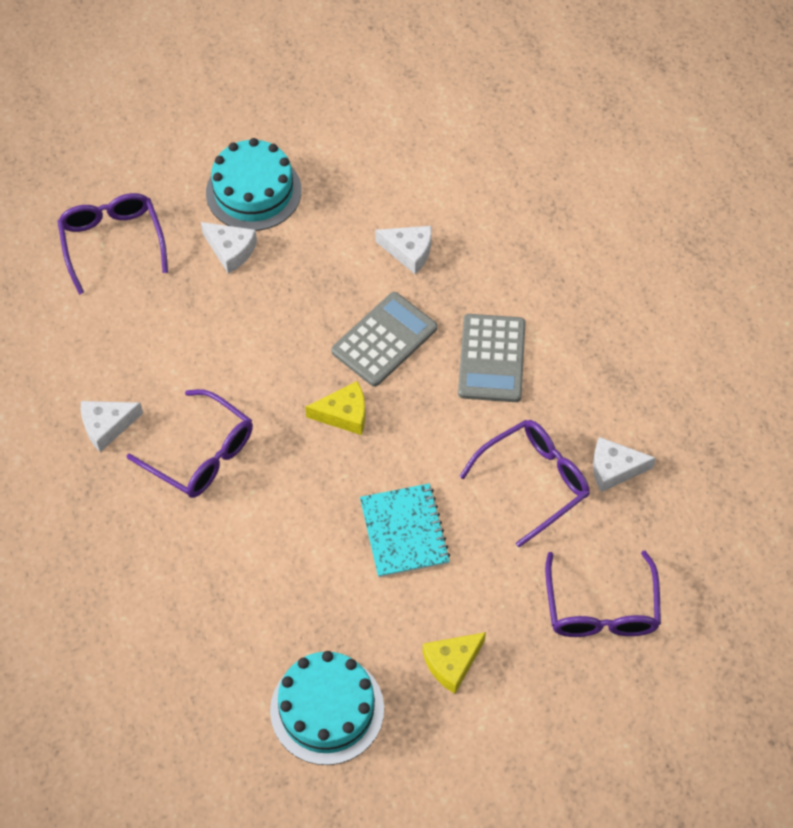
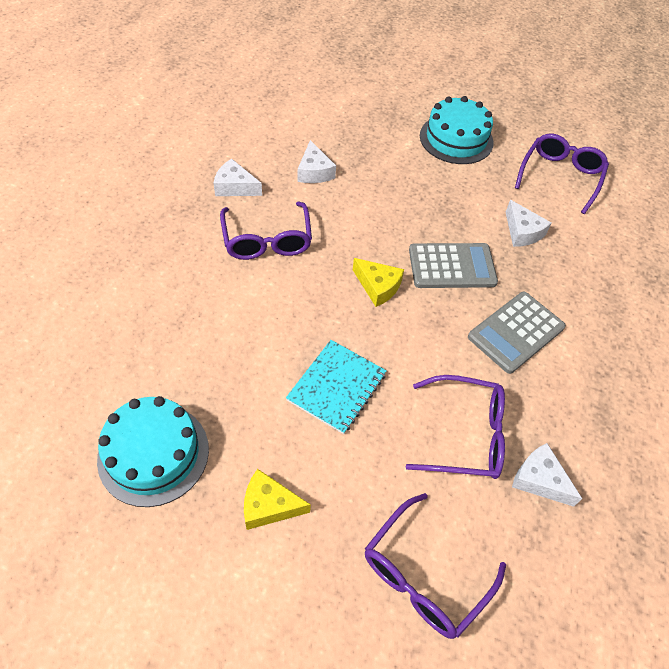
camera: 40 degrees right, 5 degrees down
(112, 242) = (347, 109): purple glasses -> purple glasses (560, 176)
(230, 250) = (409, 156): white cheese -> white cheese (314, 172)

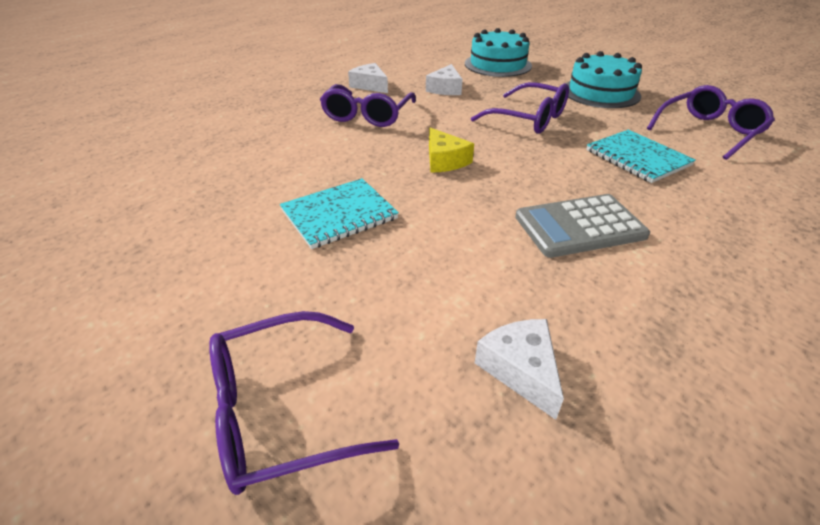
camera: 30 degrees right, 15 degrees down
(153, 454) = (131, 211): turquoise cake -> turquoise cake (497, 65)
(269, 505) = (182, 280): yellow cheese -> none
(452, 266) = (536, 164): grey calculator -> none
(465, 435) = (450, 292): purple glasses -> purple glasses (529, 119)
(522, 232) = (637, 158): white cheese -> turquoise notebook

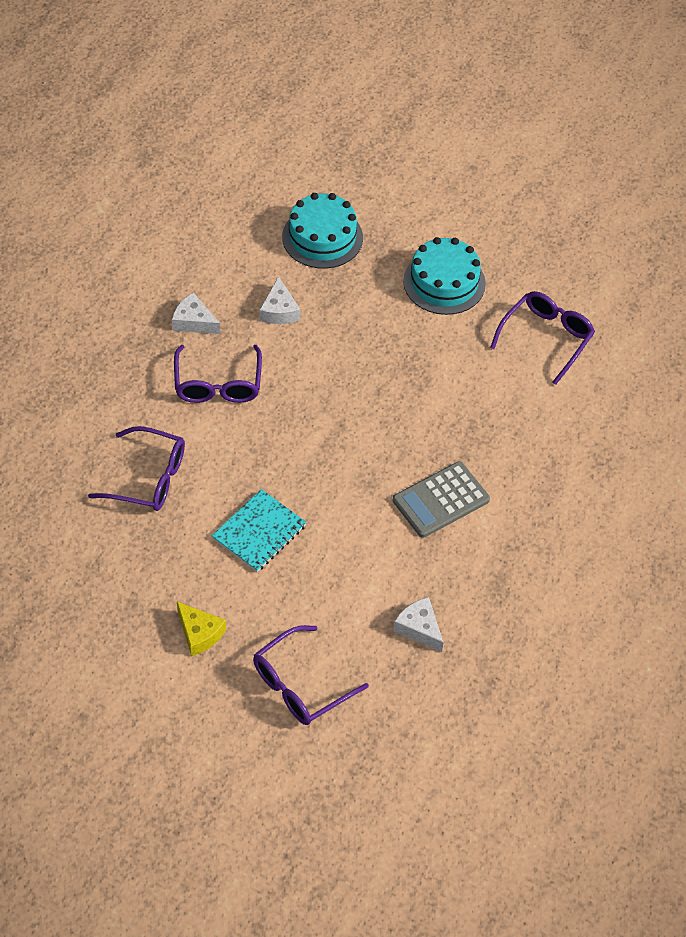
camera: 20 degrees left, 15 degrees up
(444, 160) = (318, 442): yellow cheese -> yellow cheese (199, 633)
(529, 119) = (379, 354): purple glasses -> purple glasses (148, 478)
(637, 158) = (482, 398): turquoise notebook -> none

